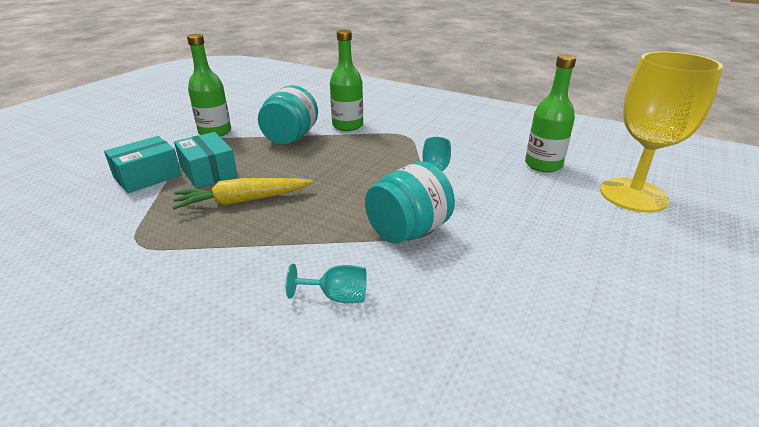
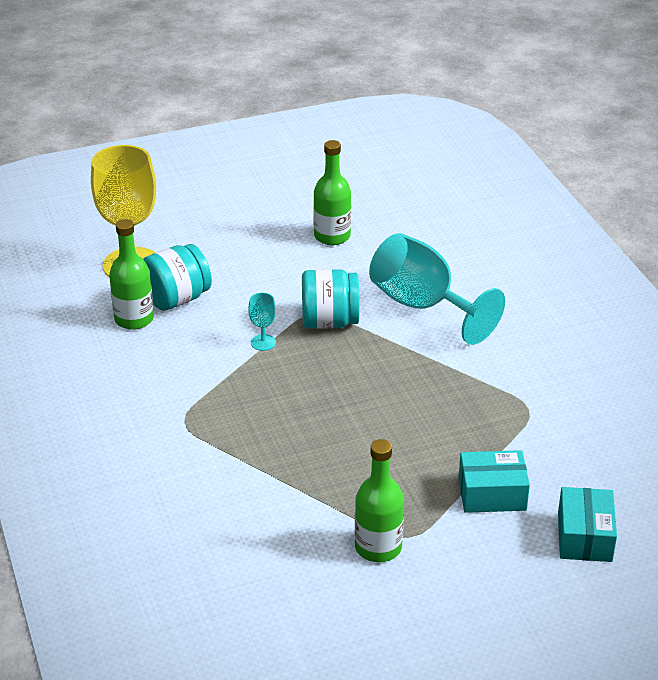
camera: 140 degrees left, 5 degrees up
(209, 172) = (429, 469): turquoise box -> turquoise box (584, 537)
(243, 201) = (423, 412): yellow carrot -> none
(290, 138) = (304, 485): turquoise jar -> turquoise jar (177, 299)
(337, 297) = (423, 306): turquoise goblet -> turquoise goblet, size x2.45
(347, 125) = (219, 473): green bottle -> green bottle (332, 236)

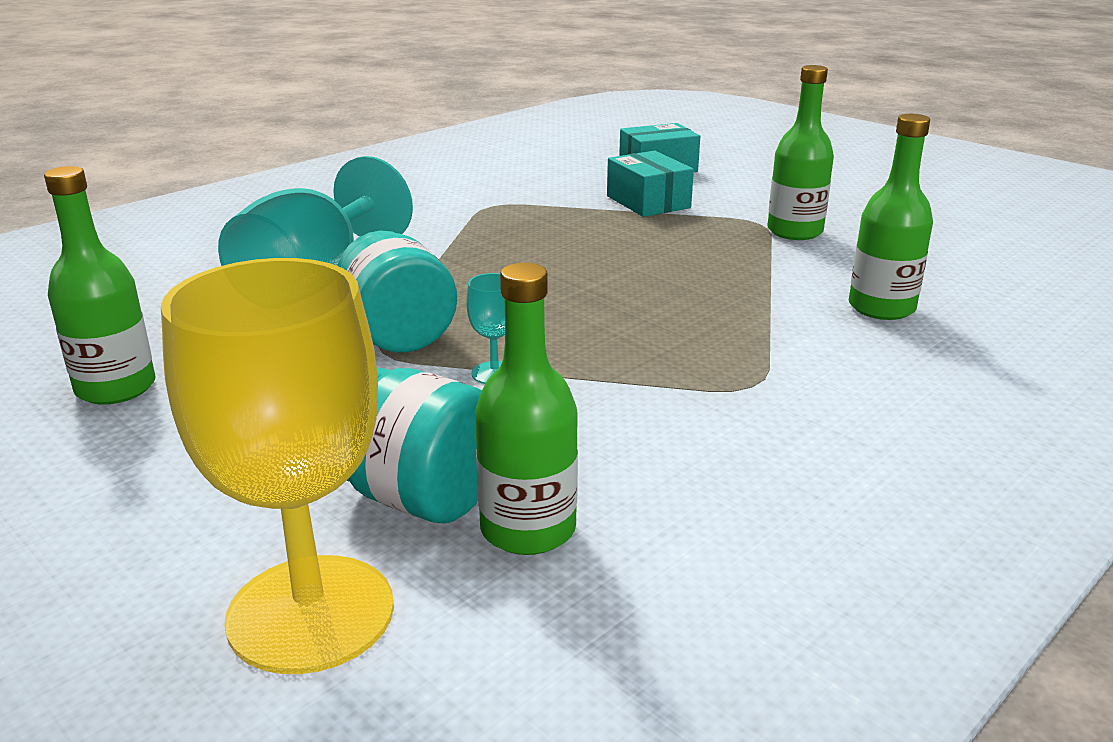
camera: 115 degrees left, 10 degrees down
(227, 520) = (881, 308): none -> green bottle

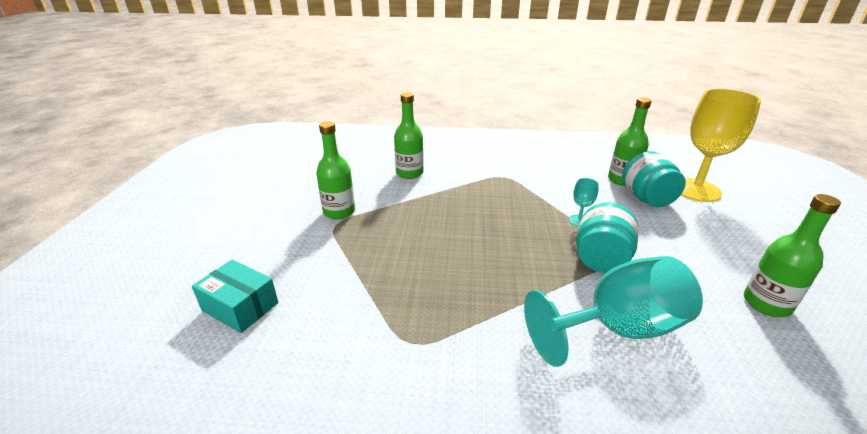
camera: 130 degrees left, 5 degrees up
(648, 202) = (332, 274): turquoise box -> none

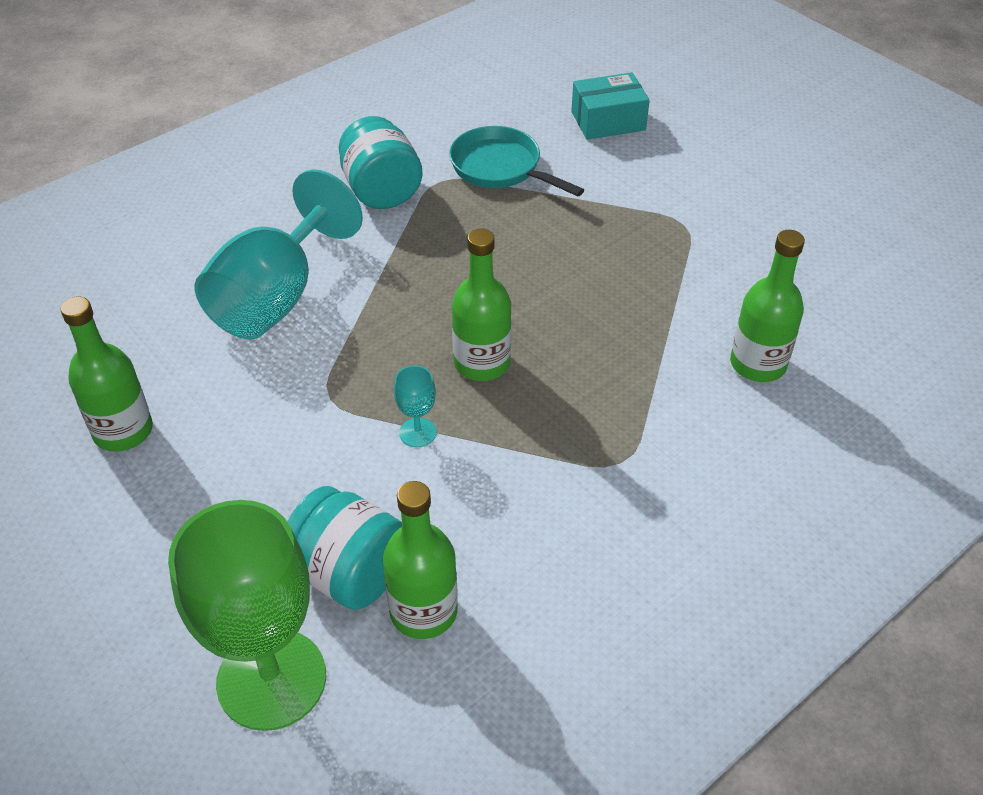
camera: 135 degrees right, 15 degrees up
(339, 212) = (713, 241): green bottle -> green bottle (482, 363)
(359, 322) = (500, 168): none -> turquoise pan
(600, 259) = (343, 377): turquoise jar -> turquoise jar (381, 191)
(695, 190) = (271, 679): yellow goblet -> green goblet

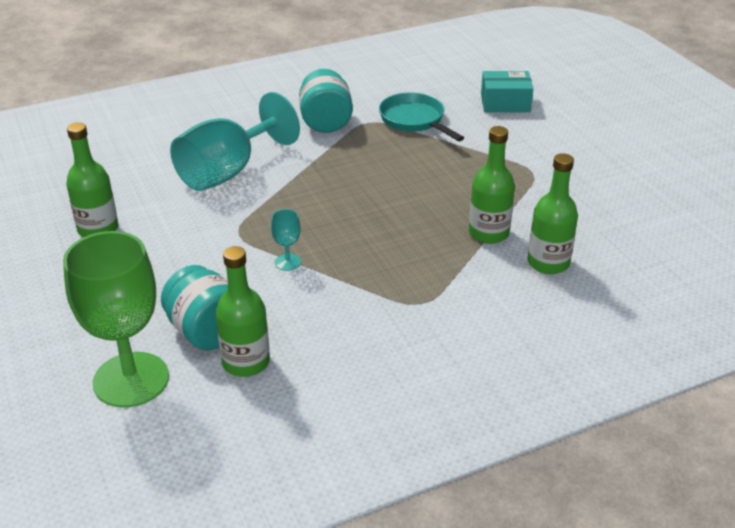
camera: 15 degrees right, 10 degrees down
(482, 363) = (349, 230): green bottle -> green bottle (488, 233)

